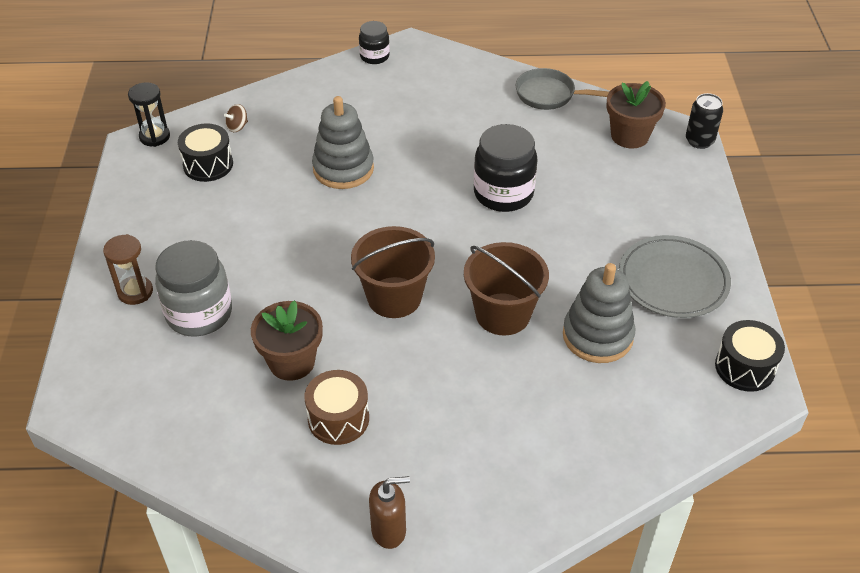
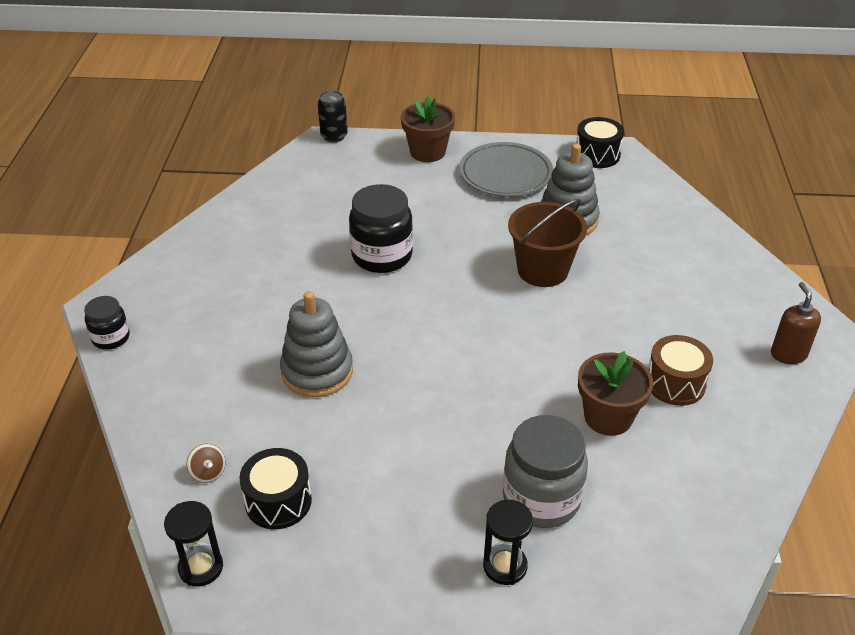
camera: 85 degrees left, 5 degrees down
(135, 292) = (505, 566): brown hourglass -> black hourglass
(394, 297) = (520, 339): brown bucket -> none
(550, 95) = (238, 212): grey pan -> none
(629, 136) = (316, 172): brown flower pot -> brown flower pot (427, 152)

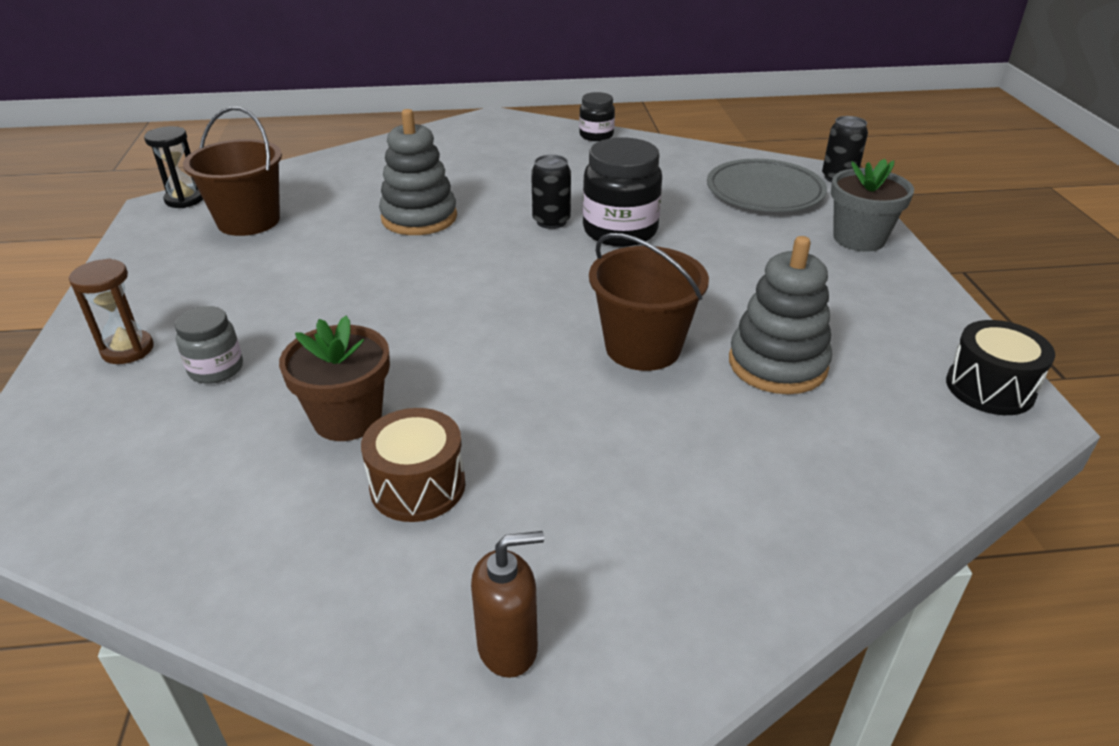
camera: 80 degrees right, 5 degrees down
(111, 338) = (453, 127): black jar -> black jar (596, 135)
(208, 472) = (289, 187): brown spinning top -> none
(278, 501) = (248, 221): black drum -> brown bucket
(353, 290) = (551, 221): none -> black can
(427, 152) = (859, 239): brown flower pot -> grey flower pot
(505, 174) = (856, 302): grey plate -> grey plate (764, 192)
(505, 566) = (128, 350): black hourglass -> brown hourglass
(541, 499) = (216, 369): grey jar -> grey jar, size x0.56

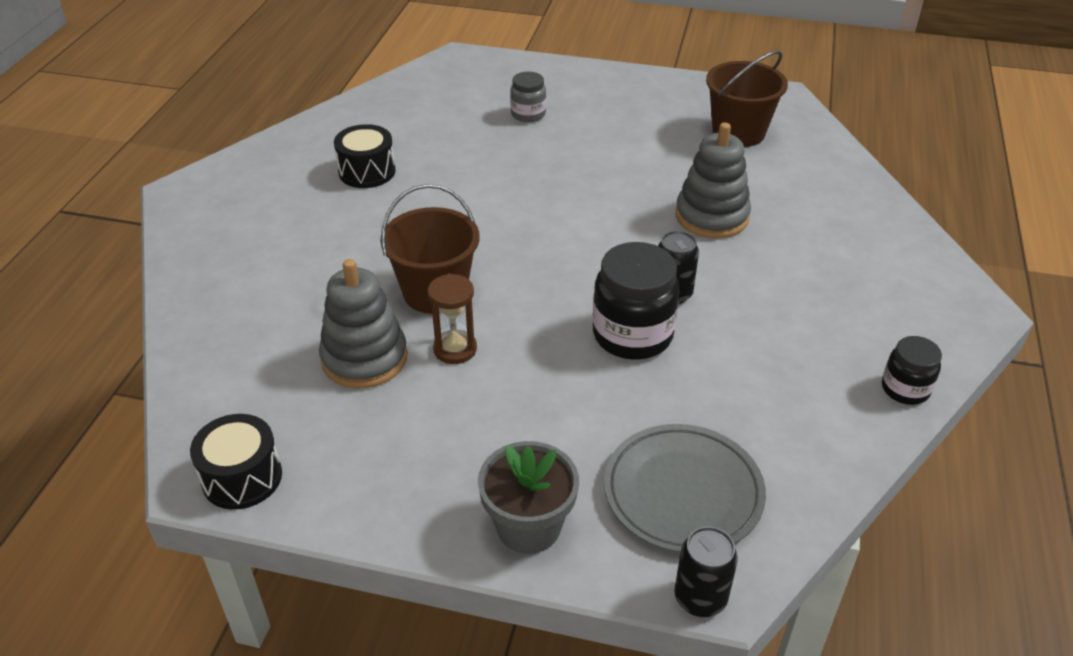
camera: 110 degrees right, 5 degrees up
(128, 350) = (569, 86): brown hourglass -> brown hourglass (455, 349)
(184, 200) = (791, 105): black hourglass -> none
(347, 418) = (445, 155): brown flower pot -> none
(418, 486) = (367, 171): brown drum -> black drum
(508, 647) = (239, 182): brown soap dispenser -> none

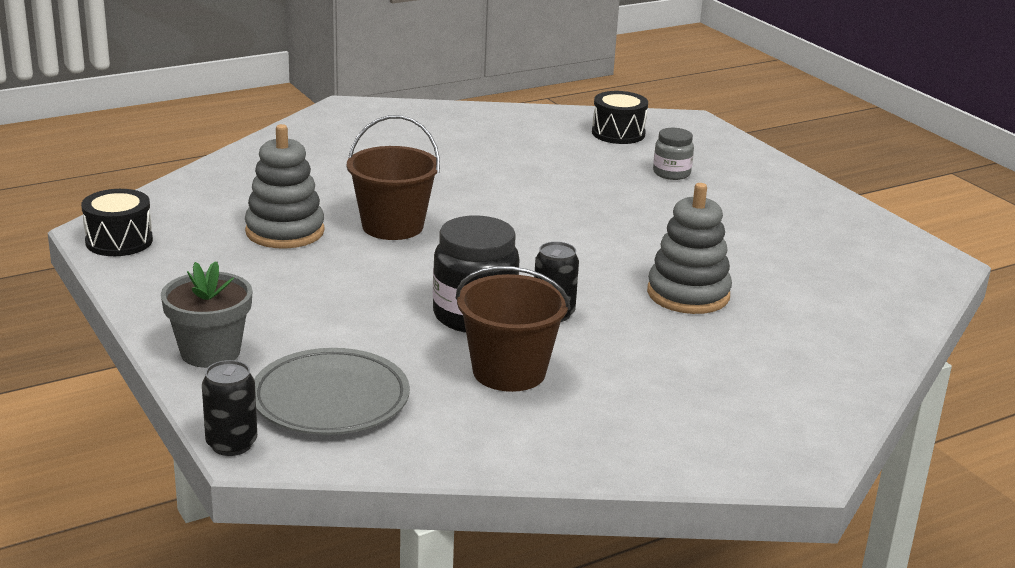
camera: 45 degrees right, 15 degrees down
(367, 171) = (481, 150): black drum -> black drum (618, 133)
(455, 349) = (345, 257): brown hourglass -> none
(738, 132) = (837, 263): brown bucket -> brown bucket (509, 372)
(905, 389) = (615, 460): black jar -> none

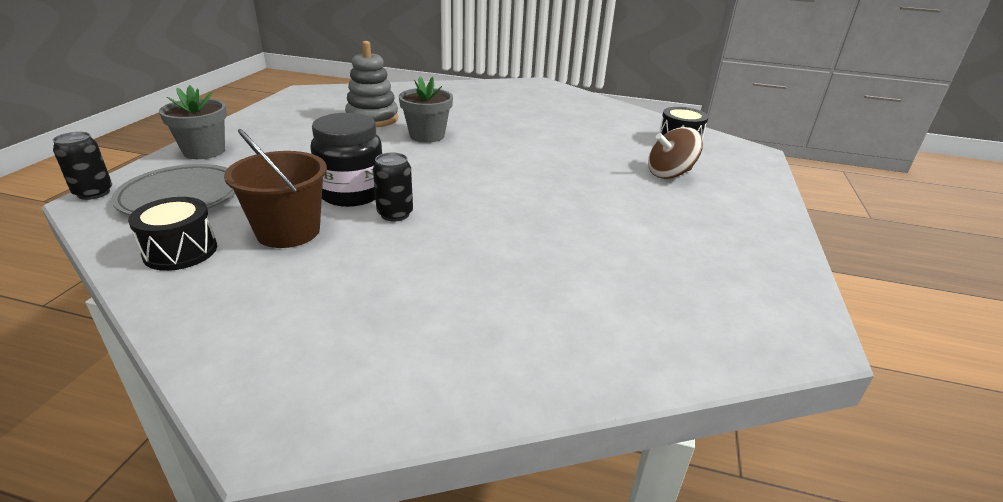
camera: 45 degrees right, 5 degrees up
(119, 241) = (300, 97): black drum -> black drum (180, 251)
(392, 226) = (427, 136): brown bucket -> grey flower pot
(671, 173) = (669, 174): grey jar -> brown spinning top
(688, 294) = (509, 247): grey stacking toy -> none

